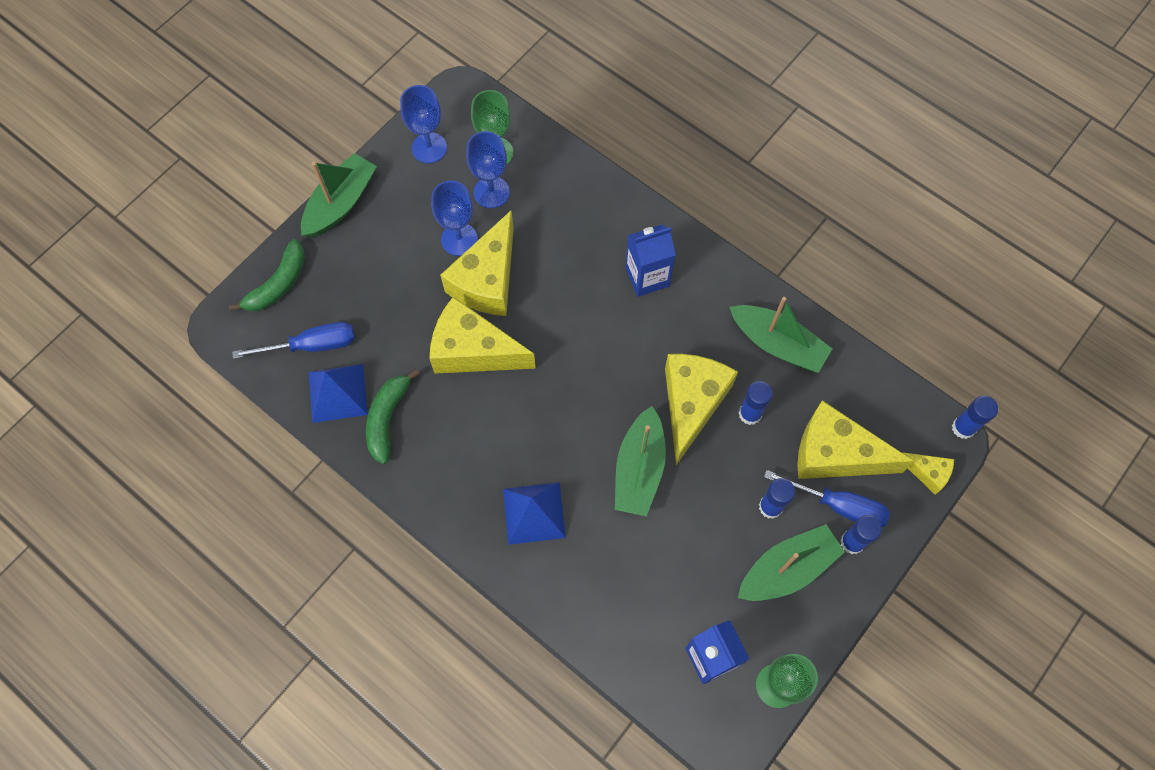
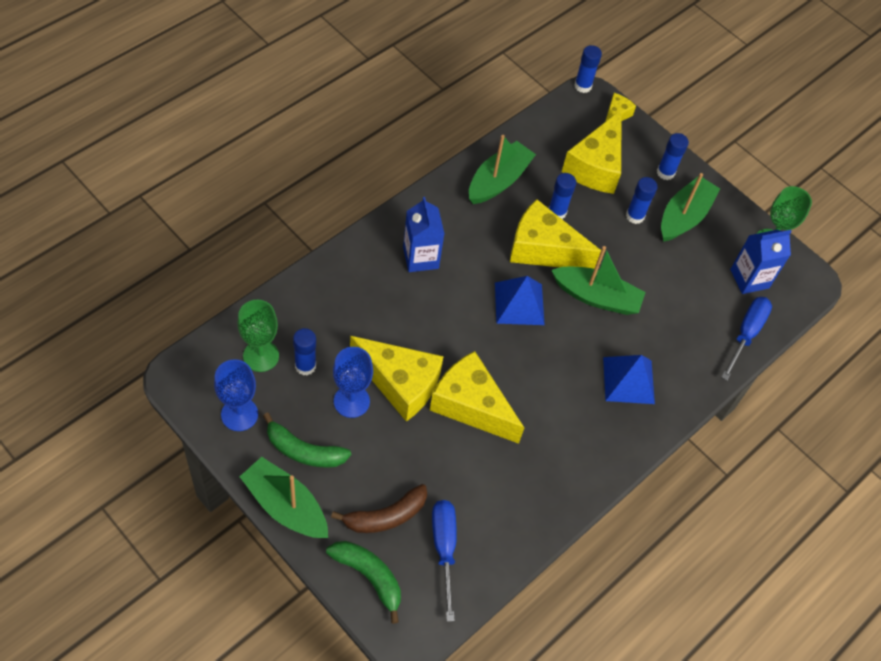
camera: 90 degrees left, 10 degrees down
(337, 393) = (498, 529): blue pyramid -> blue pyramid (519, 303)
(340, 289) = (386, 516): none -> brown banana
(387, 419) = (530, 487): green banana -> green banana (304, 451)
(473, 350) = (471, 405): yellow cheese -> yellow cheese turned 105 degrees clockwise
(491, 192) = (305, 366): blue goblet -> blue glue stick
(787, 569) = (684, 216): green boat -> green boat turned 60 degrees clockwise
(838, 505) = (637, 174): blue screwdriver -> blue screwdriver (746, 334)

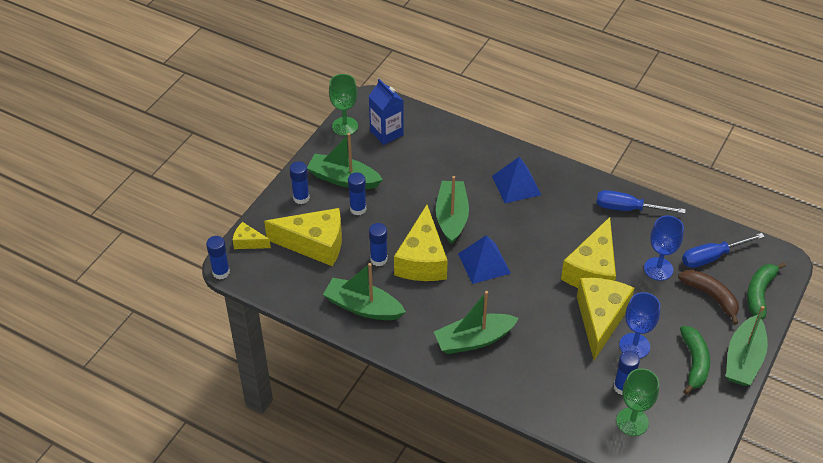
camera: 100 degrees left, 10 degrees down
(239, 414) = (691, 417): blue goblet -> blue goblet (658, 269)
(420, 258) = (474, 340): blue carton -> green boat
(746, 334) = (439, 128): blue screwdriver -> blue screwdriver (628, 209)

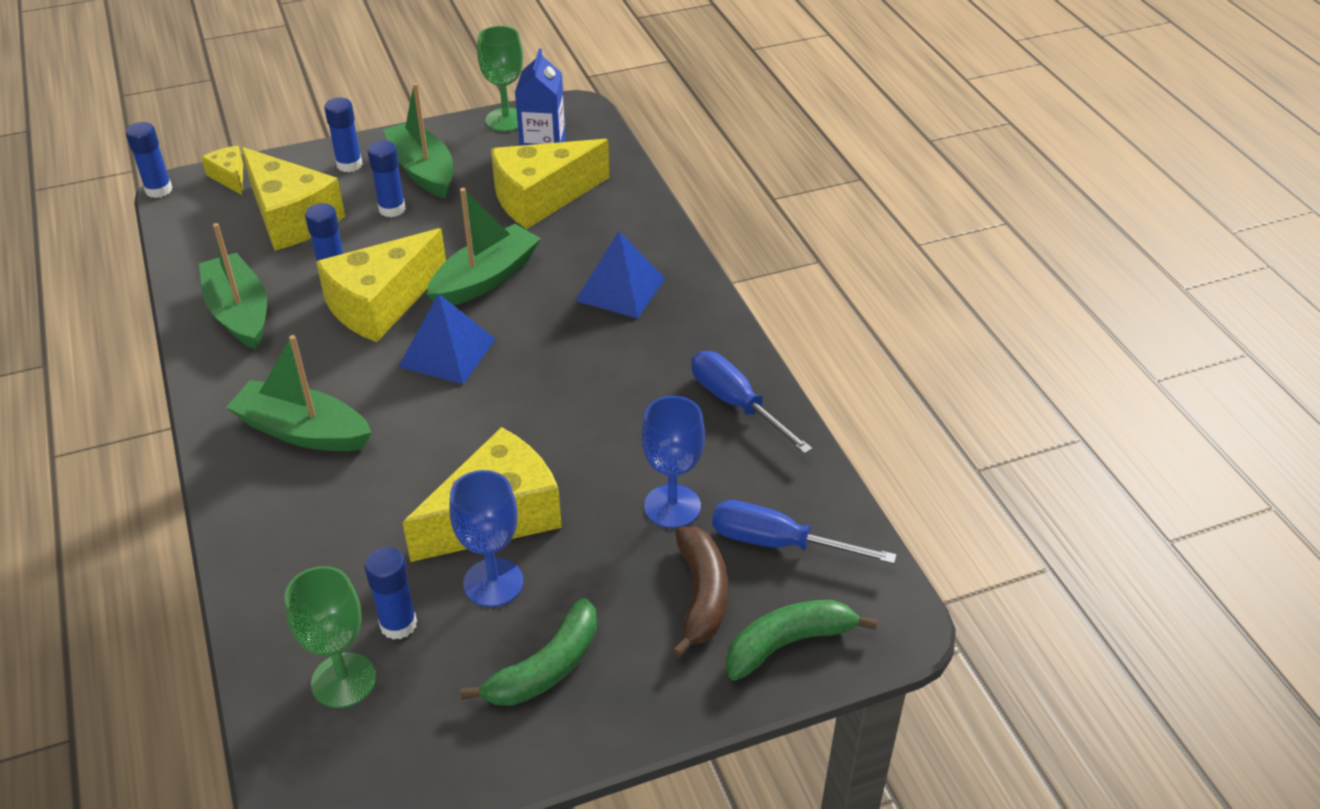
camera: 40 degrees right, 5 degrees down
(592, 270) = (574, 448): yellow cheese -> yellow cheese (541, 198)
(743, 359) = (629, 719): green boat -> none

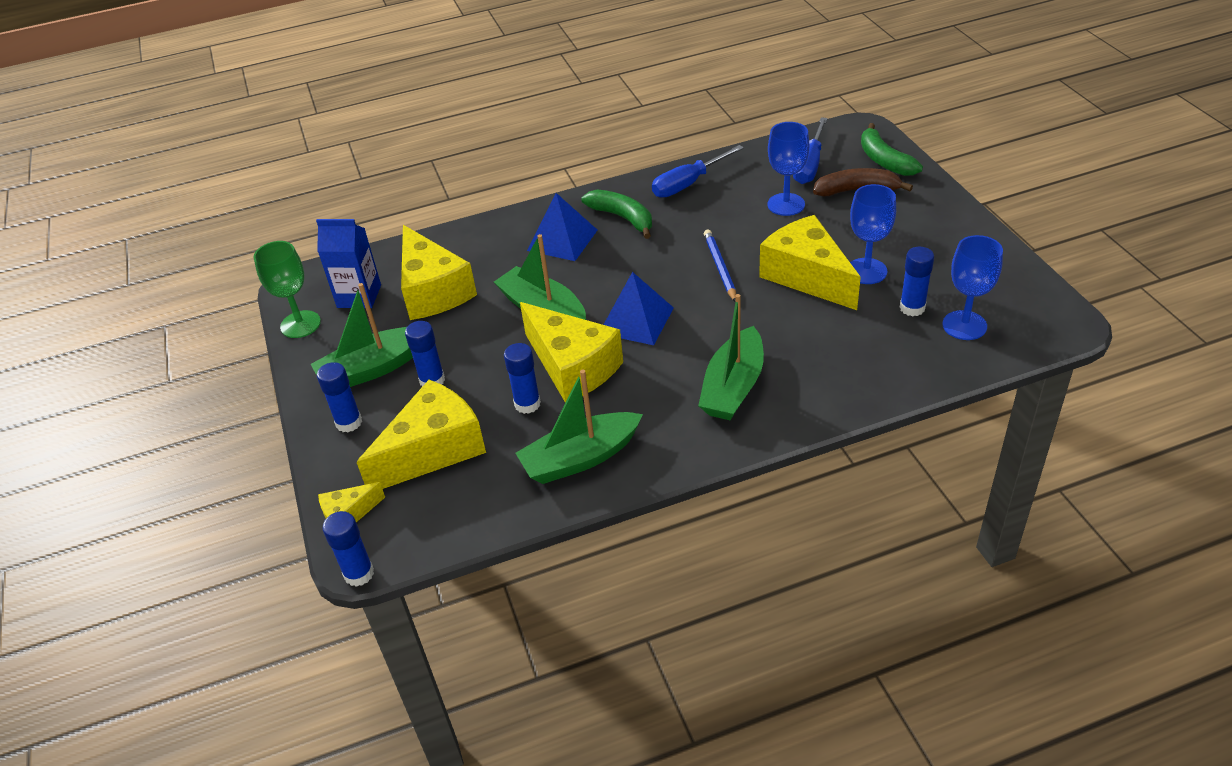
camera: 85 degrees left, 0 degrees up
(343, 680) = (964, 325): green goblet -> blue goblet
(534, 429) = (720, 267): none -> blue pencil
(546, 668) = (928, 243): green banana -> green banana (623, 218)

